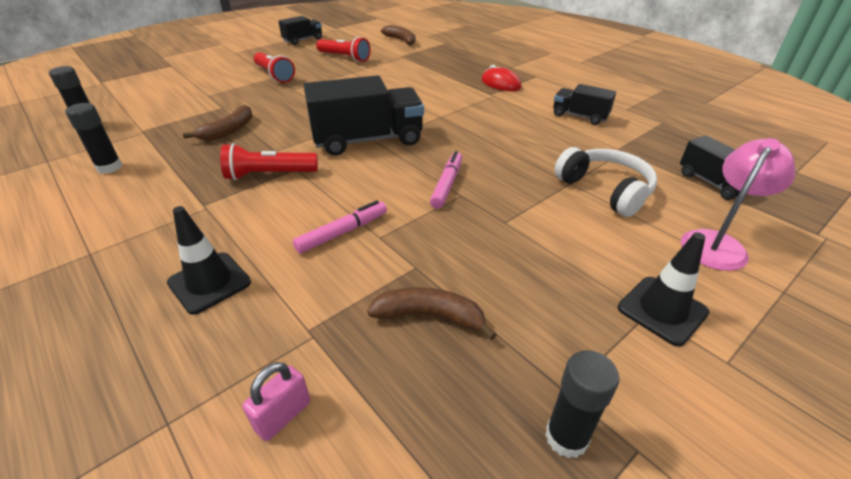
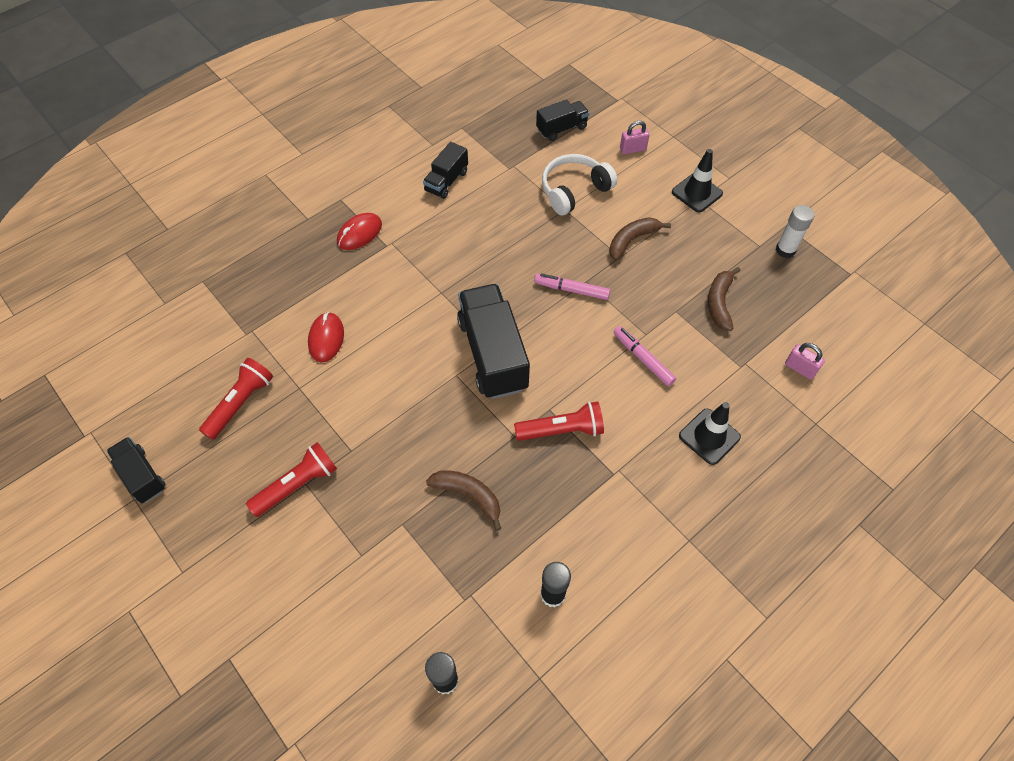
camera: 90 degrees left, 20 degrees up
(269, 175) = (562, 430): red flashlight -> red flashlight turned 90 degrees counterclockwise
(394, 77) = (326, 338): none -> red mouse
(401, 41) = (179, 335): brown banana -> brown banana (632, 240)
(566, 437) = (785, 250): black glue stick -> white glue stick
(717, 243) = (632, 149): pink lamp -> pink padlock

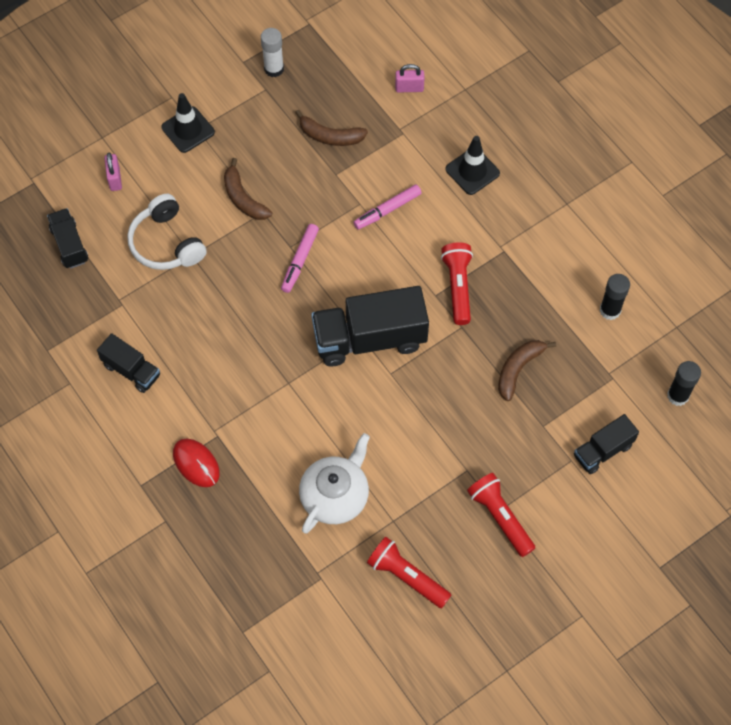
camera: 85 degrees left, 5 degrees up
(142, 476) = (482, 666): black truck -> black truck (603, 450)
(326, 338) = (335, 495): red mouse -> white teapot
(800, 368) = (409, 88): pink padlock -> pink padlock turned 45 degrees clockwise

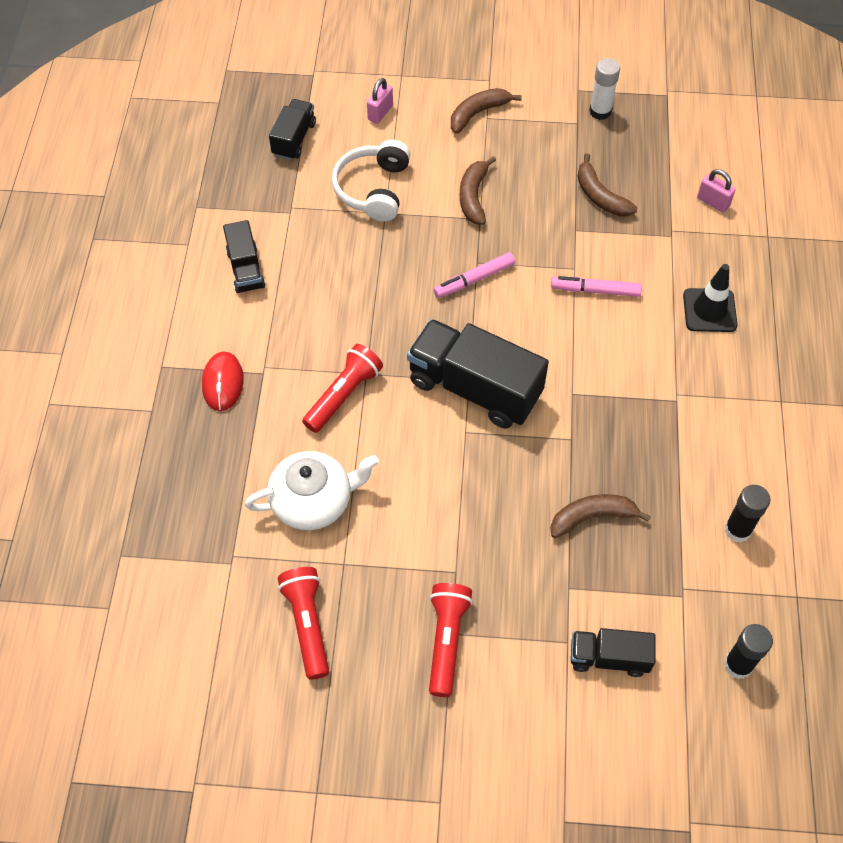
camera: 40 degrees right, 5 degrees down
(188, 130) = (478, 113): black traffic cone -> brown banana
(458, 287) = (601, 401): red flashlight -> red flashlight (343, 395)

